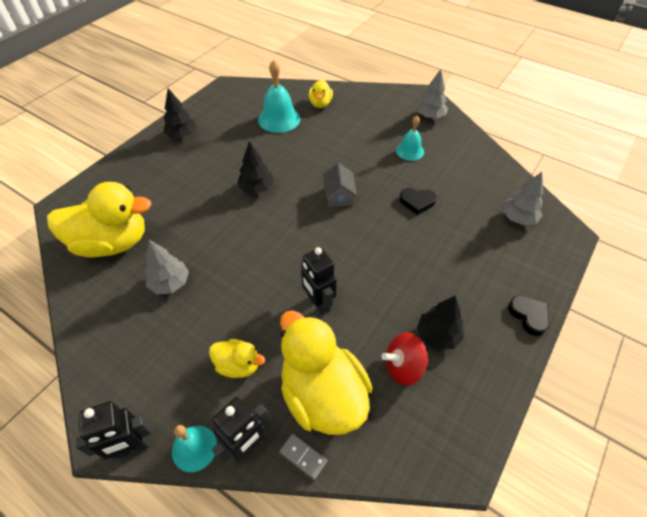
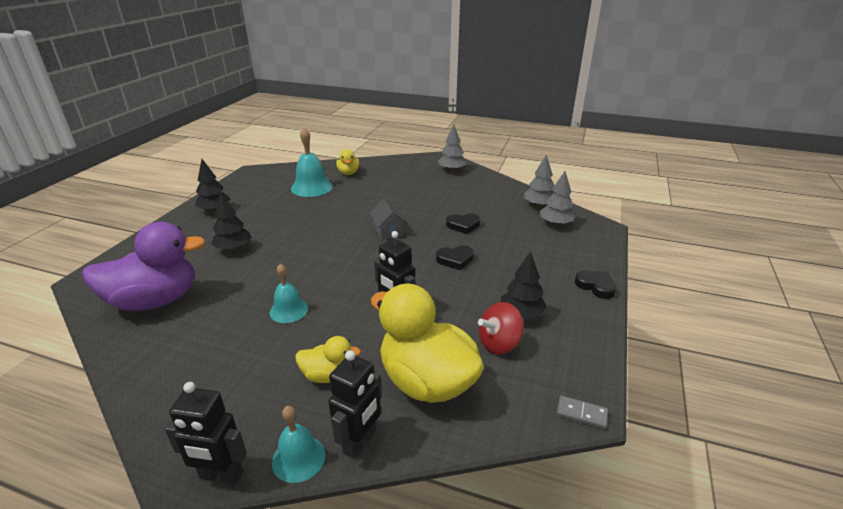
camera: 15 degrees left, 20 degrees down
(112, 243) = (155, 301): yellow duck -> purple duck
(132, 447) = (221, 475): black robot -> black robot turned 45 degrees clockwise
(170, 283) = (231, 322): grey tree -> grey tree (538, 205)
(256, 188) = (304, 237): black tree -> black tree (233, 248)
(303, 457) = (424, 438): grey domino -> grey domino (581, 414)
(394, 248) = (455, 260): none -> black heart
(410, 151) = (443, 193): turquoise bell -> turquoise bell (289, 310)

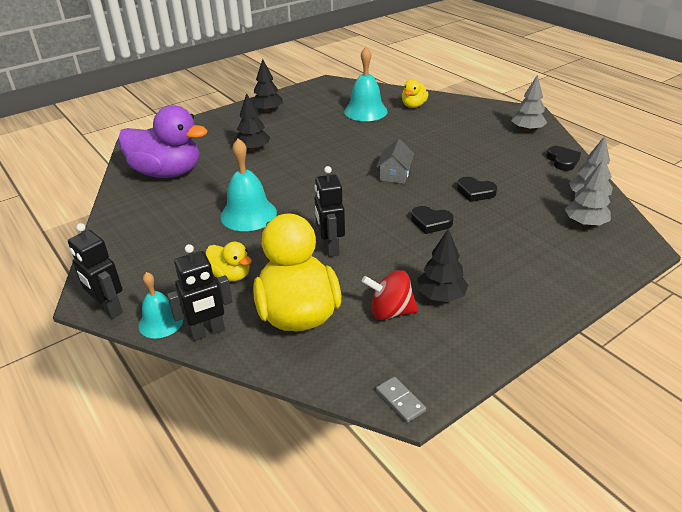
camera: 35 degrees right, 5 degrees up
(289, 310) = (248, 214): turquoise bell -> turquoise bell, size x1.59
(596, 286) = (554, 302): black heart -> black heart (562, 161)

